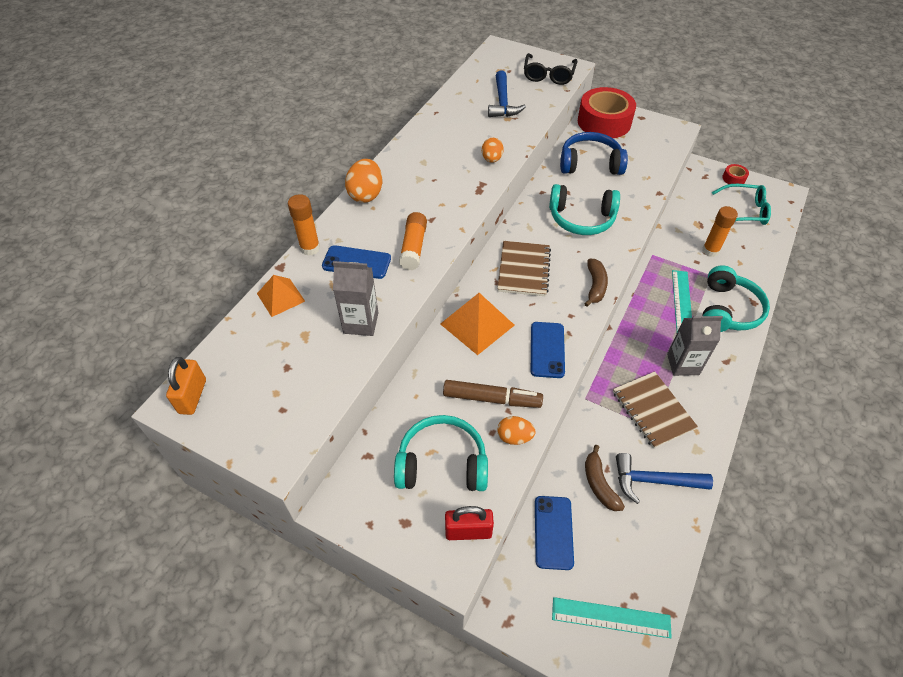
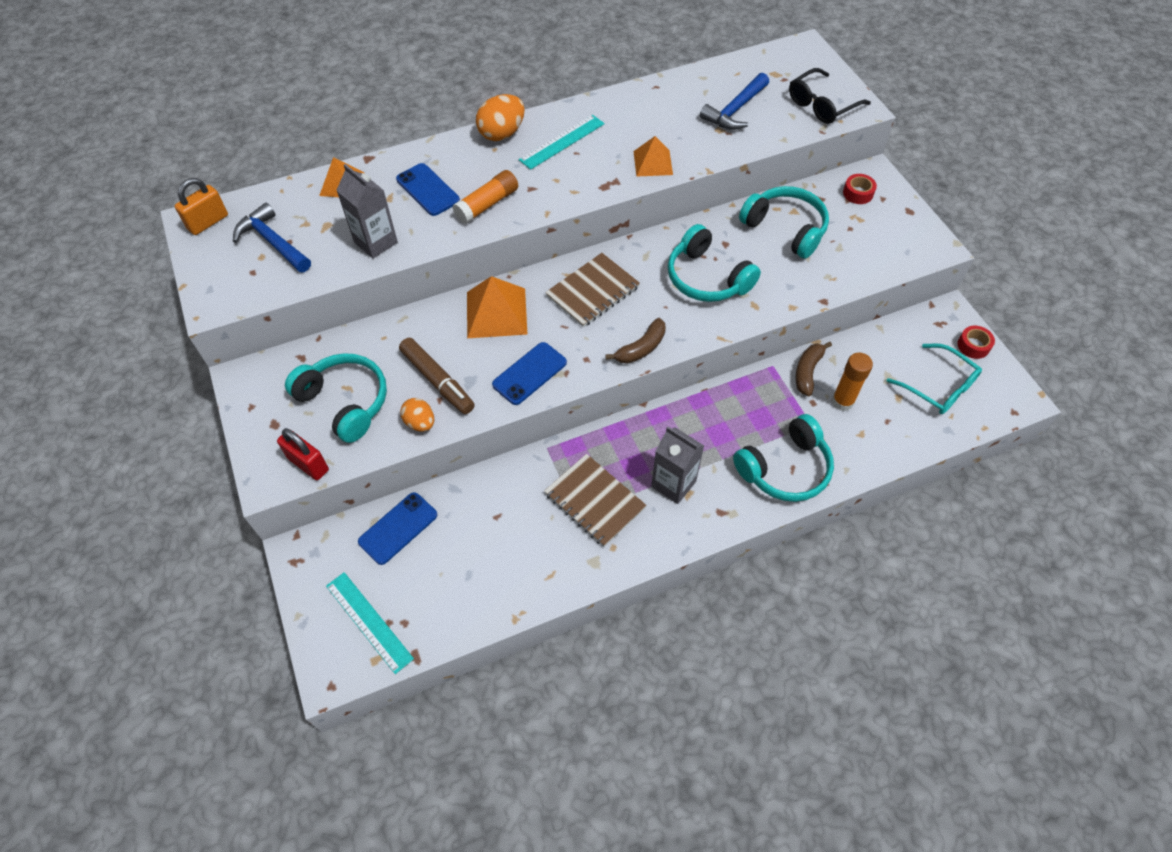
camera: 40 degrees right, 5 degrees up
(310, 248) = (406, 156): orange glue stick -> none
(491, 159) = (653, 162): orange egg -> orange pyramid
(590, 163) = (785, 228): blue headphones -> turquoise headphones
(599, 484) = (476, 522): brown banana -> brown banana (807, 371)
(604, 122) = (858, 193): red tape -> red tape, size x0.42
(653, 410) = (594, 501): brown notebook -> brown notebook turned 60 degrees counterclockwise
(653, 481) = (524, 555): blue hammer -> blue hammer (272, 242)
(682, 302) = (745, 429): turquoise ruler -> turquoise ruler (562, 142)

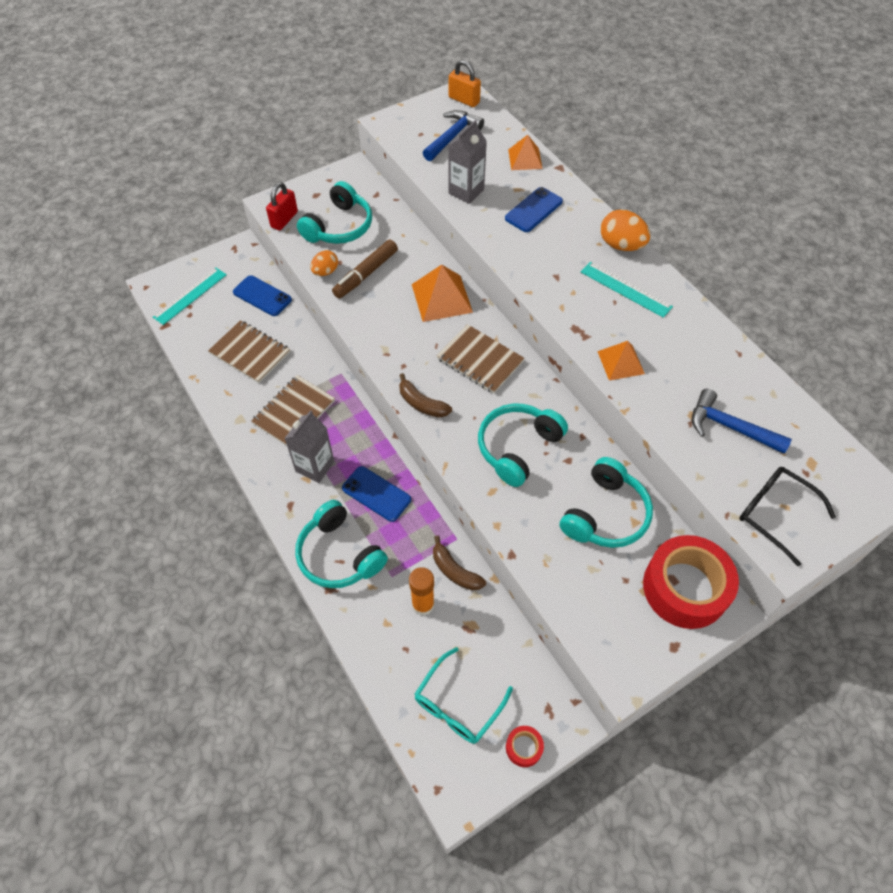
camera: 80 degrees right, 0 degrees up
(487, 204) = (527, 250): orange glue stick -> none
(492, 546) = (250, 353): none -> brown notebook
(529, 373) = (381, 330): blue phone -> blue phone (376, 494)
(807, 371) = (455, 571): brown banana -> brown banana turned 150 degrees counterclockwise
(858, 193) = (685, 588): red tape -> red tape, size x2.38

